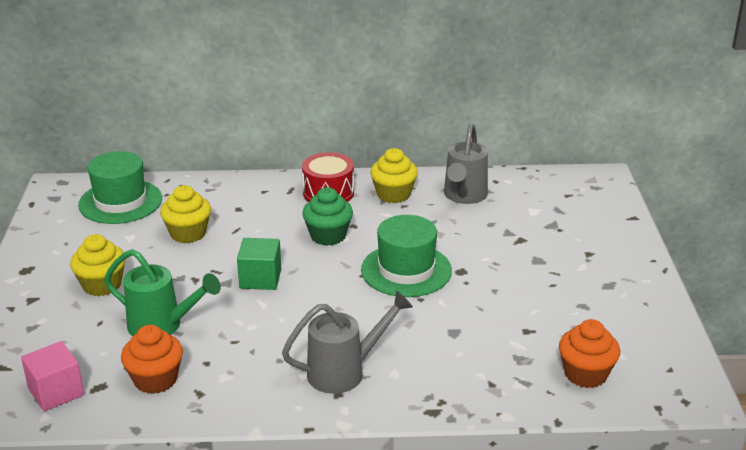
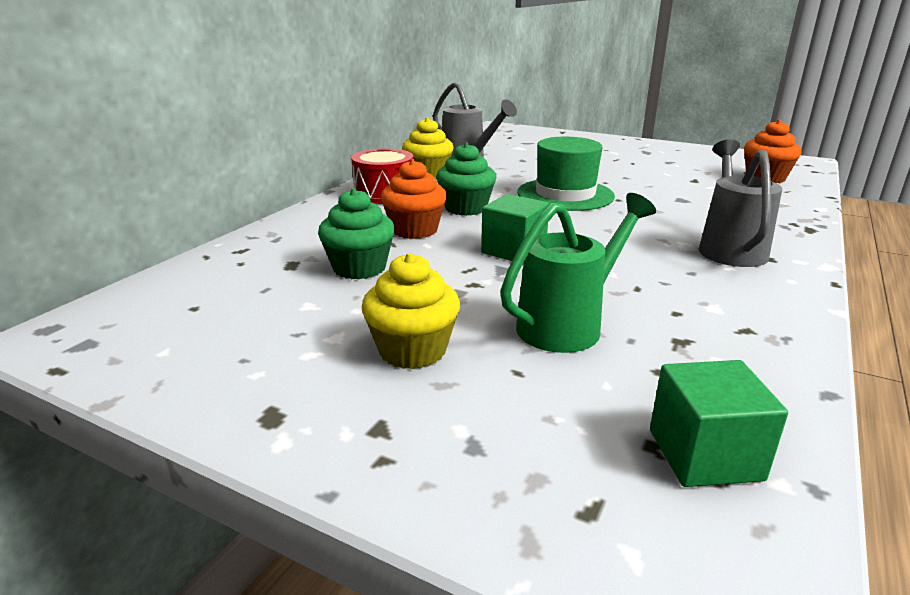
camera: 60 degrees left, 5 degrees down
(56, 392) = (704, 454): pink cube -> green cube
(120, 202) = (202, 294): green hat -> none
(155, 379) = (702, 354): orange cupcake -> orange cupcake (414, 230)
(188, 233) = (359, 268): yellow cupcake -> green cupcake

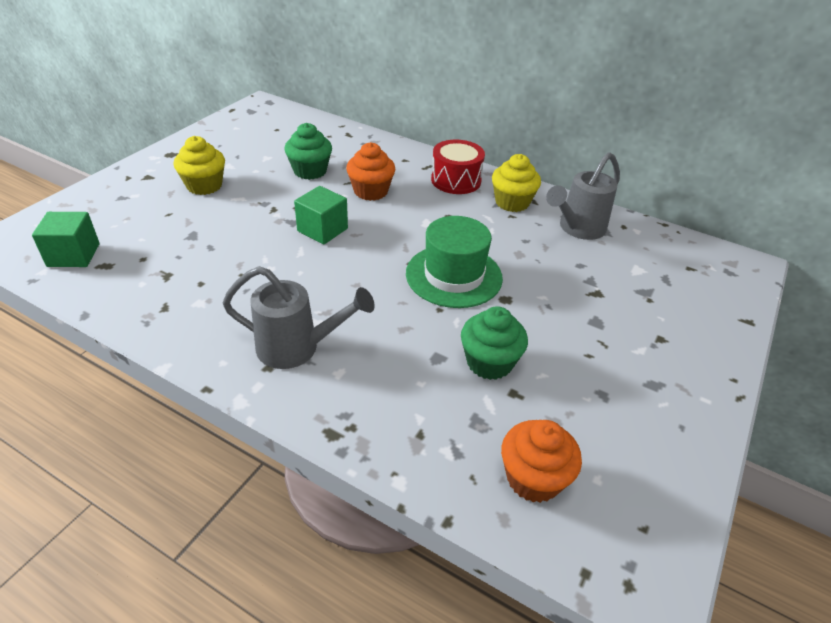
camera: 90 degrees right, 15 degrees up
(466, 208) = (417, 216): green cupcake -> green cupcake (489, 362)
(568, 325) = (206, 236): green watering can -> none

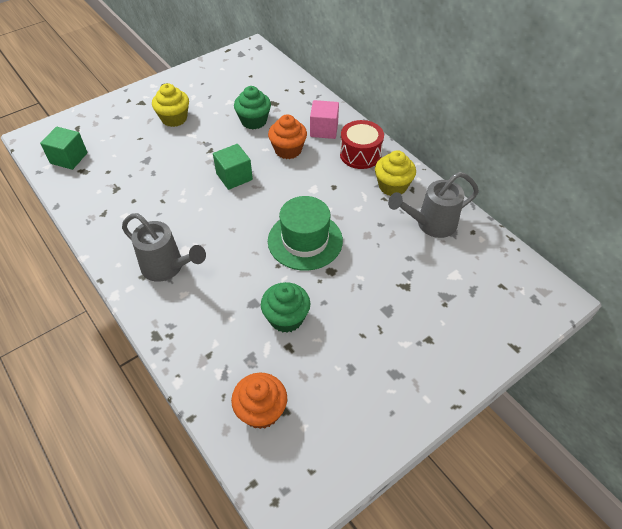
camera: 25 degrees right, 10 degrees up
(399, 165) = (324, 130): none -> pink cube

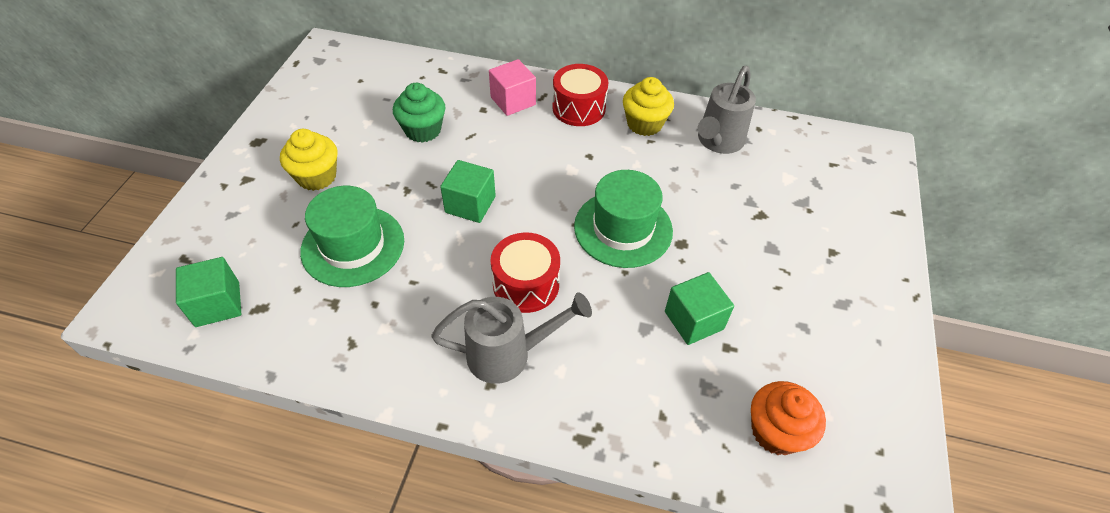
camera: 40 degrees left, 0 degrees up
(154, 165) = (353, 246): none -> green hat
(216, 237) = (526, 284): none -> red drum
(286, 318) = (694, 320): green cupcake -> green cube
(288, 150) = (498, 142): orange cupcake -> none

